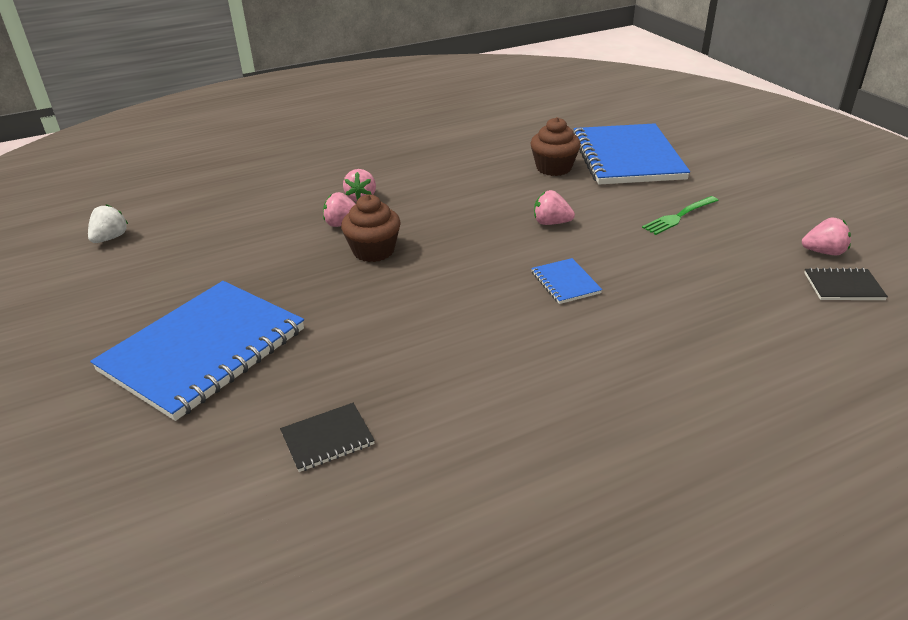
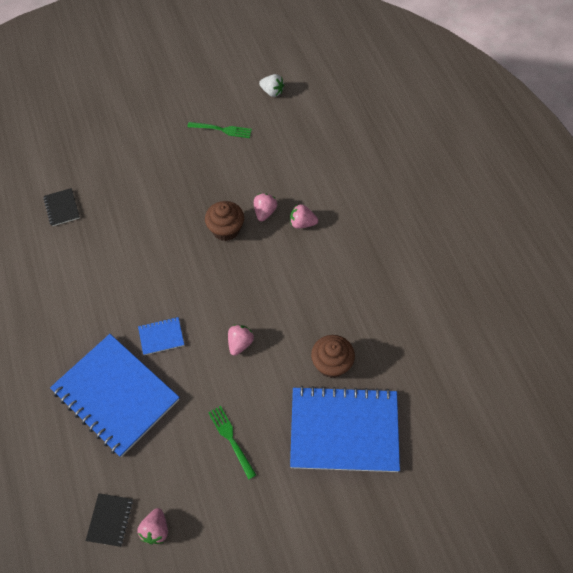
camera: 95 degrees right, 25 degrees up
(175, 274) = (222, 130): none -> green fork
(203, 350) = (144, 152): blue notebook -> blue notebook (116, 395)

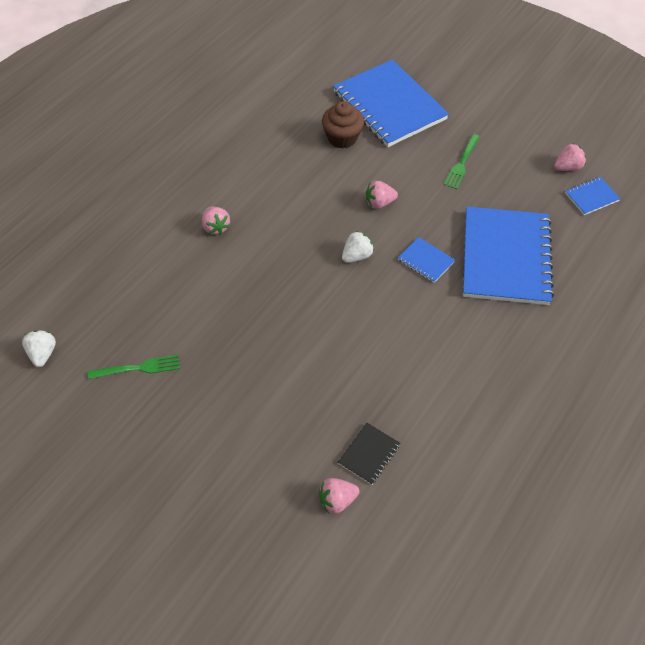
camera: 125 degrees left, 5 degrees down
(110, 520) = (591, 197): black notebook -> blue notebook
(204, 294) = (357, 256): none -> white strawberry
(222, 130) = (138, 368): green fork -> green fork turned 105 degrees clockwise
(226, 229) = (271, 282): brown cupcake -> none
(264, 212) = (225, 263): pink strawberry -> pink strawberry (337, 500)

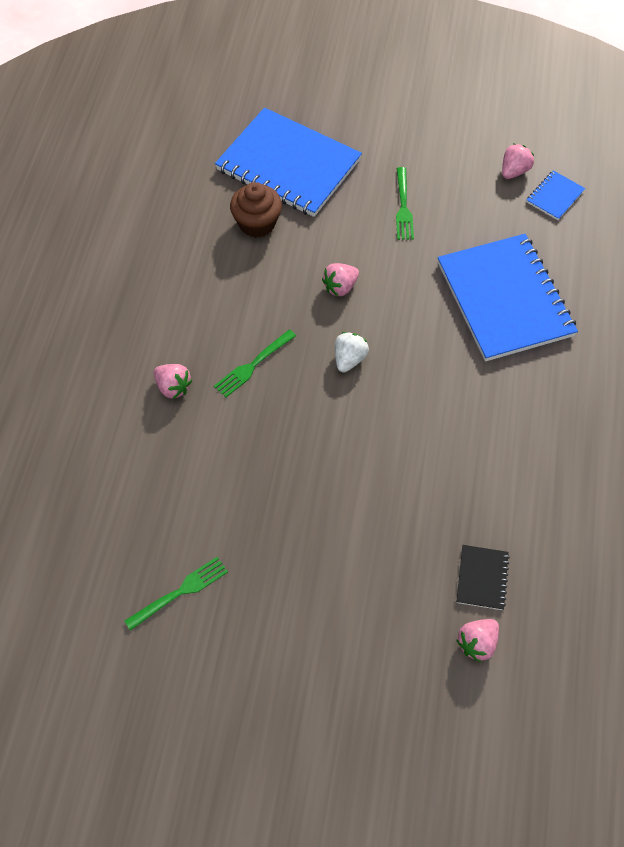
camera: 25 degrees left, 5 degrees up
(43, 354) = (58, 624): white strawberry -> none
(282, 233) = (253, 365): none -> green fork
(426, 261) = (425, 336): blue notebook -> none

